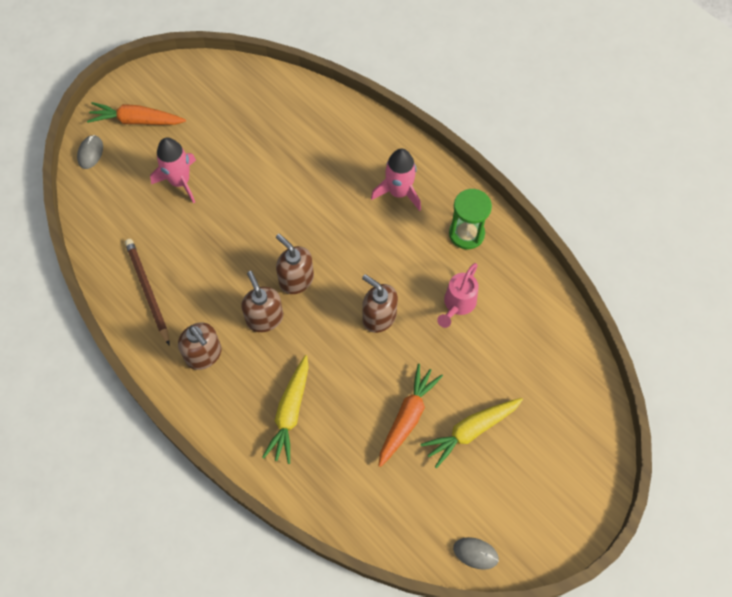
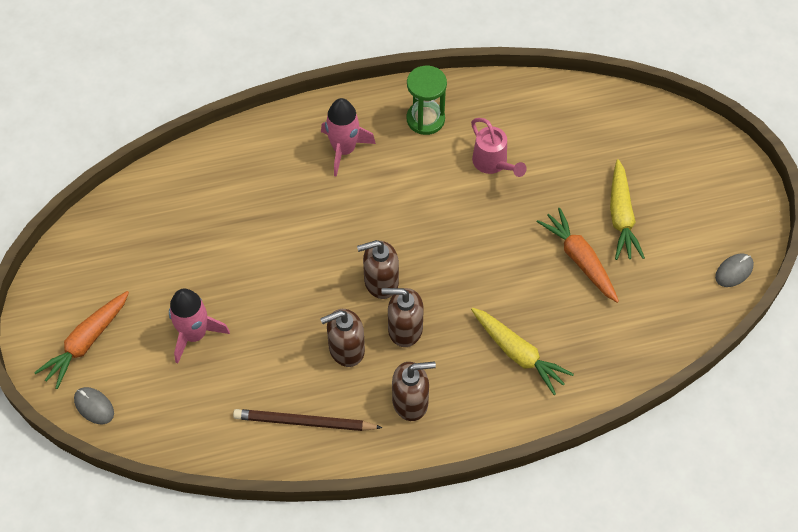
camera: 60 degrees left, 5 degrees down
(379, 317) = (465, 232): brown soap dispenser -> brown soap dispenser (346, 349)

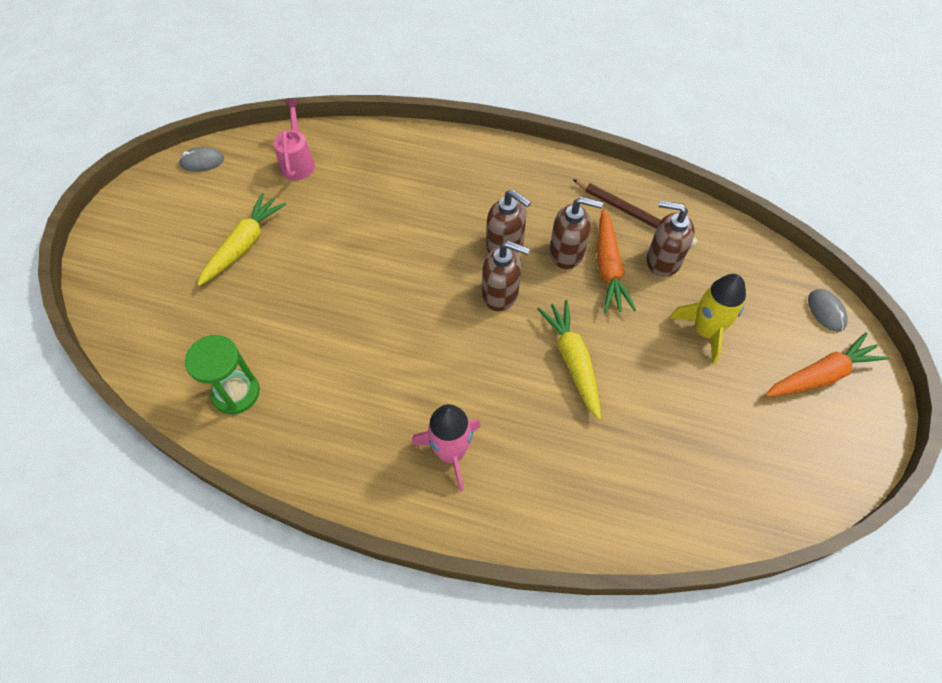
camera: 150 degrees left, 0 degrees up
(194, 334) = (705, 331): pink rocket -> yellow rocket
(410, 402) = (536, 190): brown soap dispenser -> brown soap dispenser (663, 260)
(425, 119) = (339, 442): green hourglass -> green hourglass (236, 393)
(493, 163) = (311, 353): pink watering can -> pink watering can (298, 162)
(518, 354) = (424, 184): yellow carrot -> yellow carrot (573, 361)
(579, 259) = (312, 228): orange carrot -> orange carrot (608, 268)

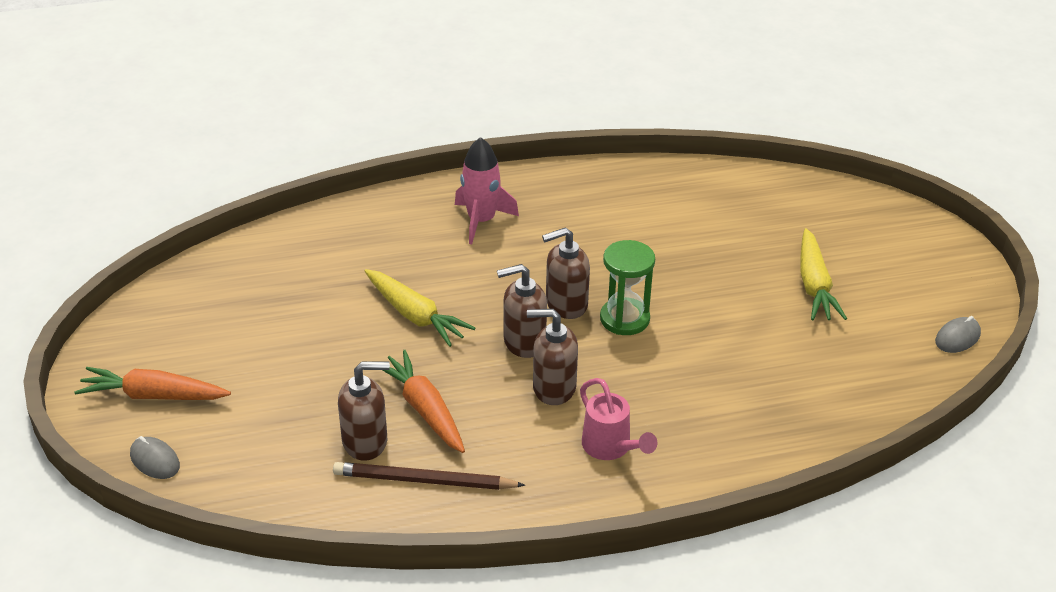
camera: 150 degrees right, 20 degrees down
(236, 393) = (690, 192): green hourglass -> green hourglass (624, 319)
(298, 162) = (860, 379): pink watering can -> pink watering can (610, 448)
(567, 253) = (480, 407): brown soap dispenser -> brown soap dispenser (566, 304)
(705, 331) = (290, 389): yellow rocket -> none
(821, 375) = (153, 395): orange carrot -> orange carrot turned 60 degrees clockwise

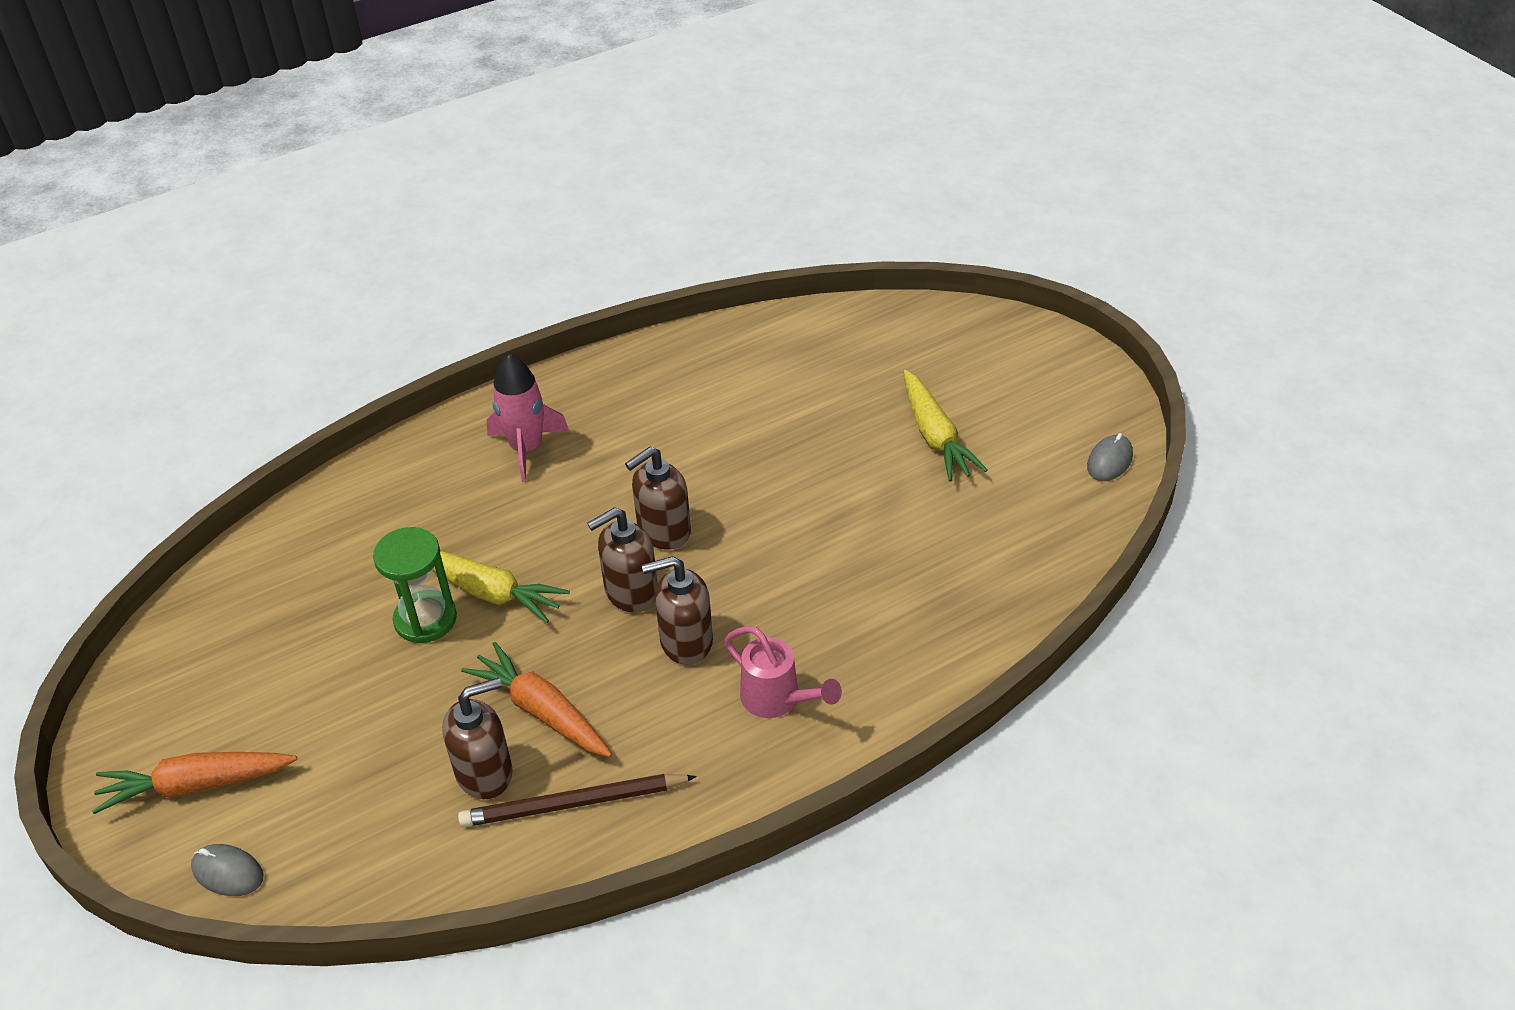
camera: 15 degrees left, 5 degrees up
(624, 319) = (737, 532): green hourglass -> green hourglass (425, 619)

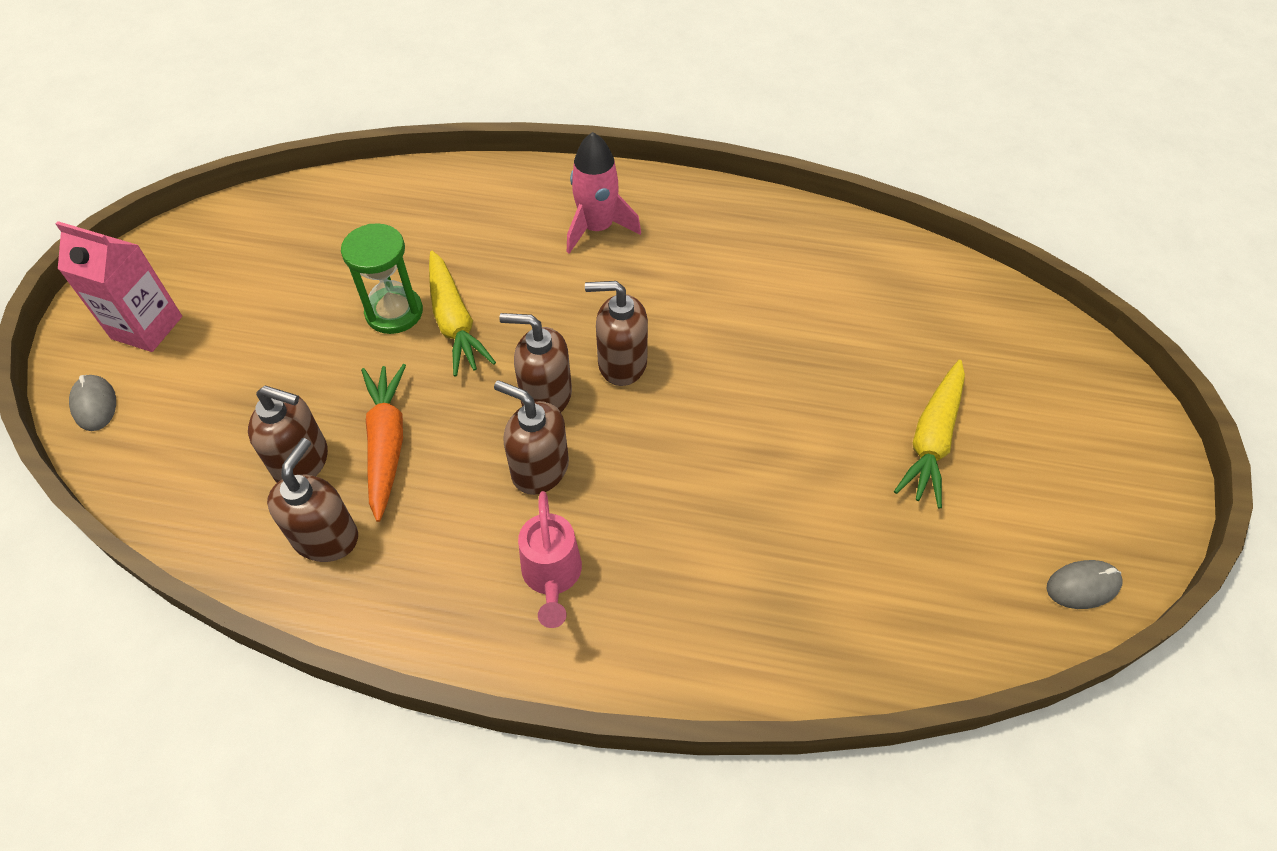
camera: 40 degrees right, 10 degrees up
(196, 785) = (147, 327): orange carrot -> pink carton
(573, 804) = (326, 537): brown pencil -> brown soap dispenser

